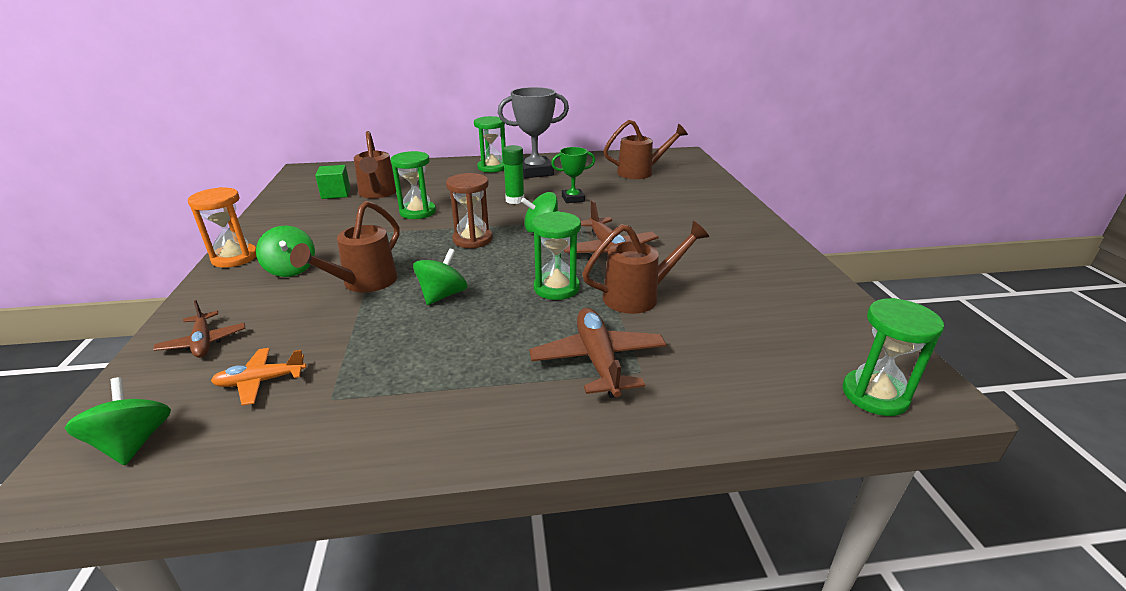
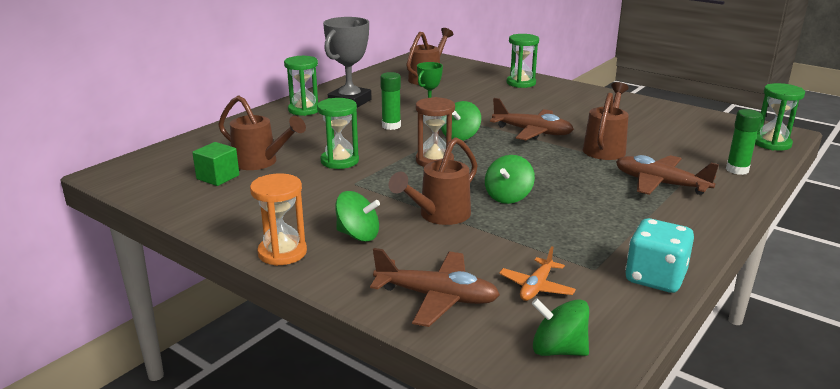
camera: 45 degrees left, 5 degrees down
(203, 342) = (436, 297): brown plane -> brown plane, size x1.64
(343, 446) = (655, 278): none -> turquoise dice
(364, 283) = (439, 216): brown watering can -> brown watering can turned 60 degrees clockwise
(442, 295) = (508, 197): green spinning top -> green spinning top turned 135 degrees counterclockwise
(556, 288) = (557, 163): green hourglass -> green hourglass (521, 83)
(732, 398) = (737, 170): none -> green glue stick

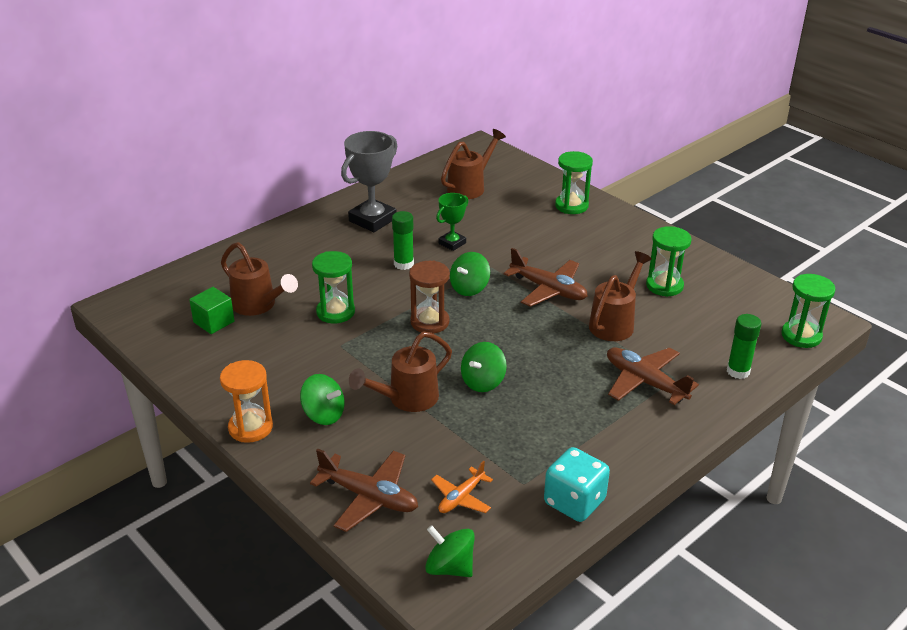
camera: 10 degrees right, 10 degrees up
(304, 110) = (321, 228): green hourglass -> green hourglass (664, 286)

